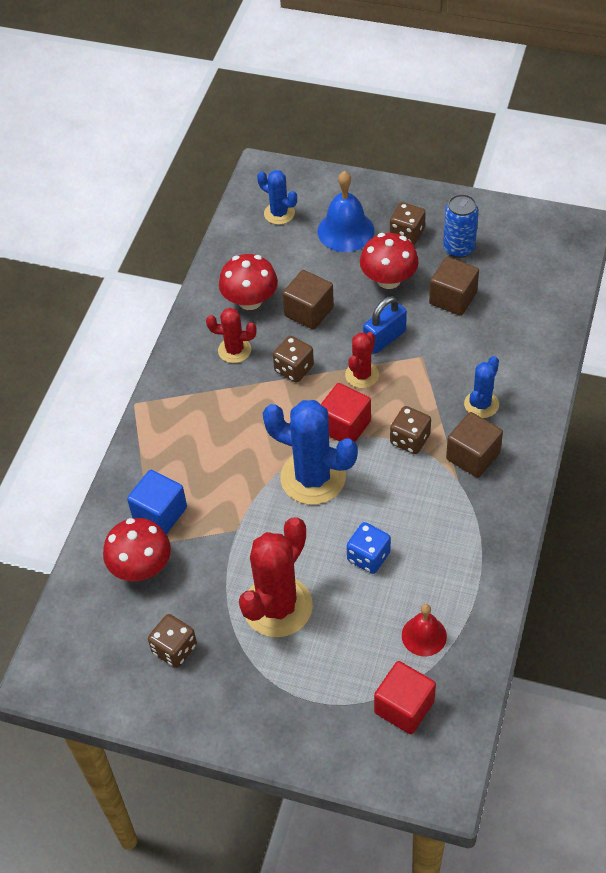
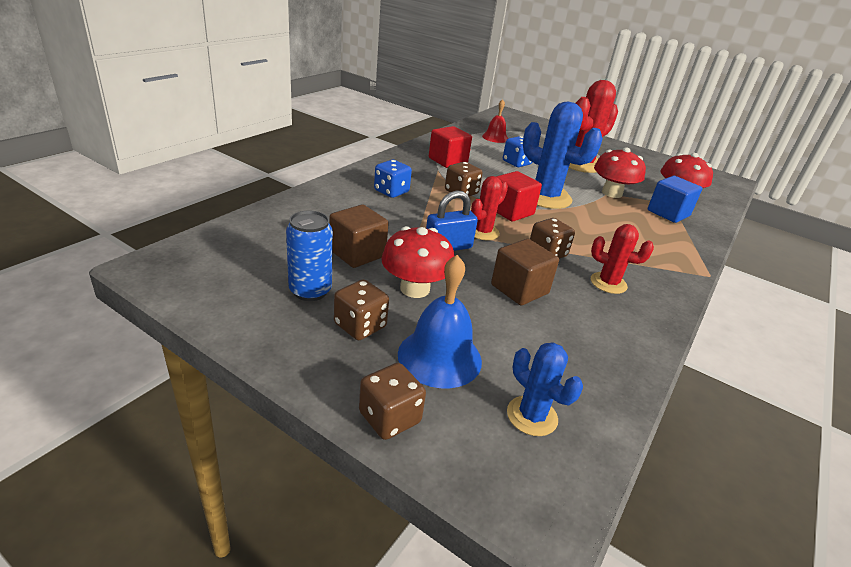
camera: 170 degrees left, 20 degrees down
(174, 649) = (647, 168): brown dice -> brown dice (389, 418)
(250, 300) = (588, 320): red mushroom -> red mushroom (612, 193)
(404, 707) = (516, 127): red cube -> red cube (448, 161)
(473, 456) = (419, 174): brown cube -> none
(481, 404) = (391, 191): blue cactus -> blue dice

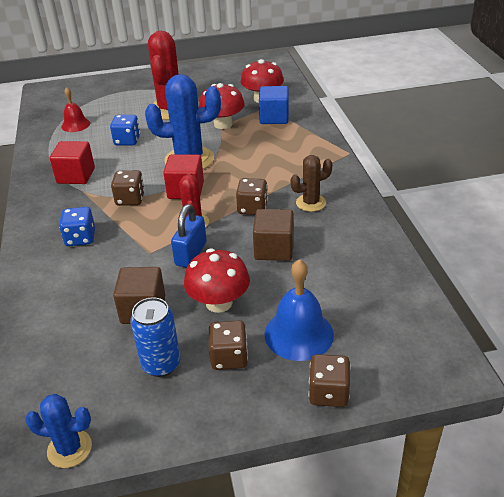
camera: 40 degrees left, 5 degrees up
(532, 416) = (384, 323): blue cactus -> blue cactus (69, 449)
(608, 283) = (311, 203): red cactus -> brown cactus

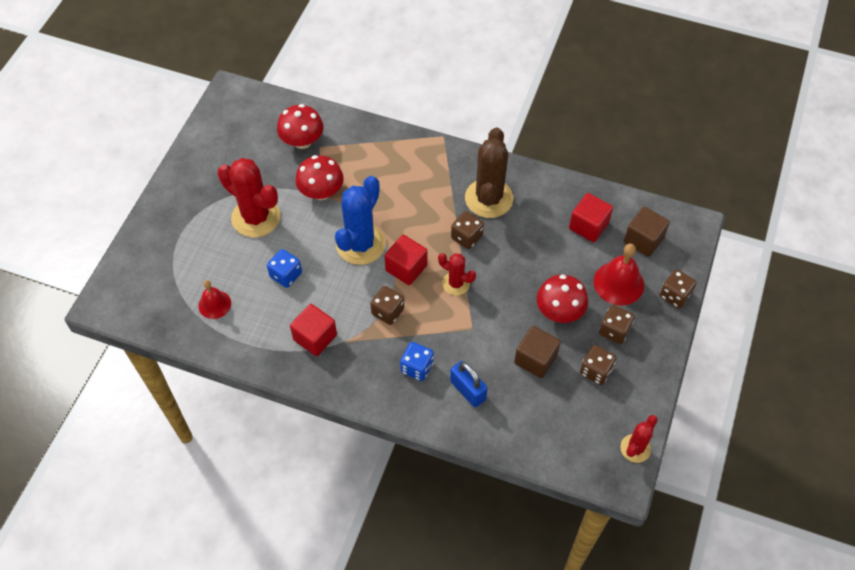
camera: 60 degrees left, 20 degrees up
(69, 449) = (635, 448): blue cactus -> red cactus
(161, 364) = (596, 371): blue can -> brown dice
(191, 254) = (493, 303): blue padlock -> blue padlock (467, 390)
(274, 117) = (344, 151): blue cube -> none
(274, 249) = (526, 250): brown cube -> brown cube (643, 240)
(299, 334) = (618, 283): blue bell -> red bell
(311, 203) = (488, 198): brown cactus -> brown cactus, size x1.83
(351, 279) = (588, 226): none -> red cube

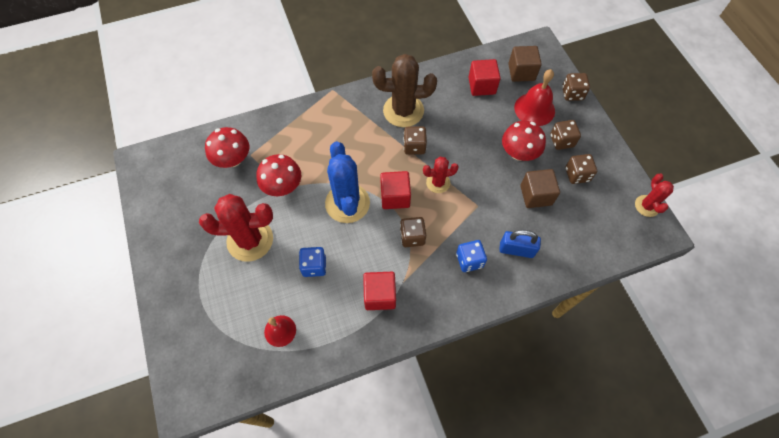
camera: 40 degrees left, 5 degrees up
(488, 198) = (403, 111): brown cactus -> brown cactus turned 60 degrees counterclockwise

